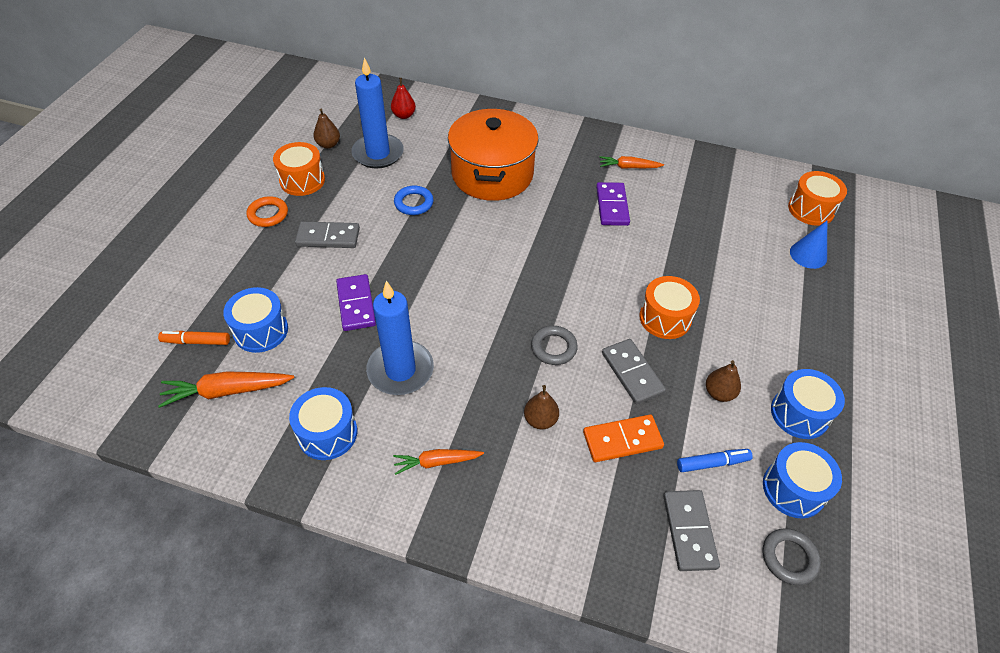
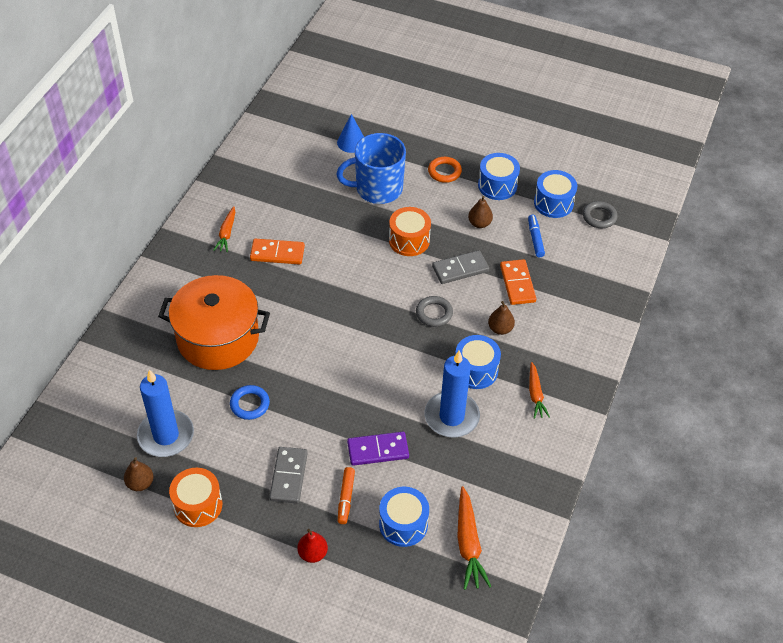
camera: 85 degrees left, 0 degrees up
(196, 341) = (412, 576): orange marker -> orange marker (346, 498)
(268, 214) = (247, 533): orange ring -> orange ring (444, 172)
(327, 433) = (510, 466): blue drum -> blue drum (475, 370)
(404, 115) = (103, 411): red pear -> red pear (313, 553)
(612, 206) = (277, 253): purple domino -> orange domino
(689, 531) = (584, 260): grey domino -> none
(740, 283) = (377, 189): none -> blue mug
(811, 209) = (301, 127): orange drum -> none

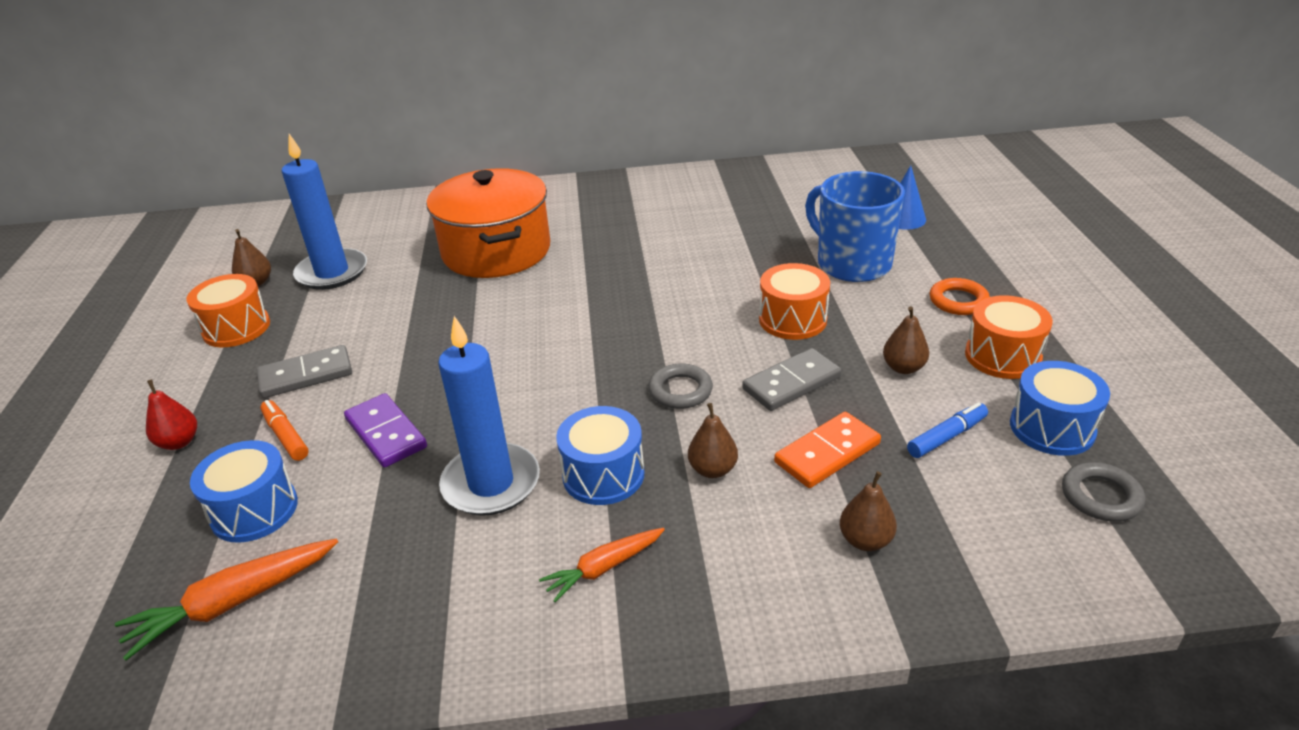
camera: 65 degrees right, 15 degrees down
(226, 233) = (657, 201): orange carrot -> none
(250, 404) = (409, 306): blue ring -> none
(277, 253) = (661, 239): orange domino -> none
(346, 498) = (286, 436): orange marker -> orange marker turned 75 degrees clockwise
(460, 269) = (791, 383): grey domino -> grey domino turned 75 degrees counterclockwise
(497, 185) = (1002, 356): blue drum -> orange drum
(575, 301) = (865, 540): none -> brown pear

